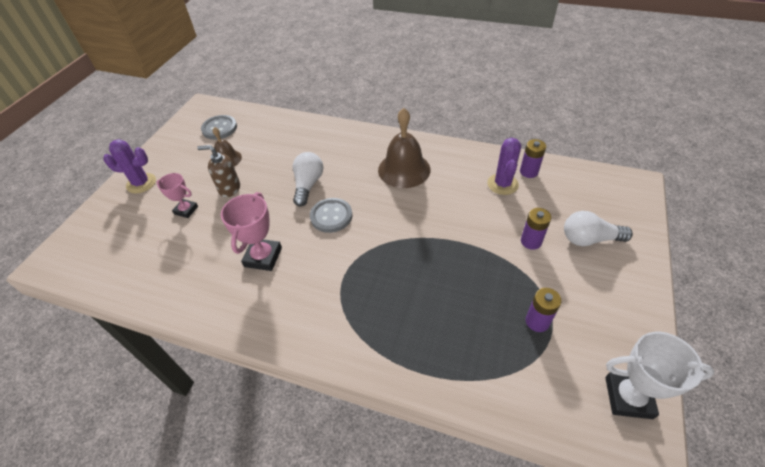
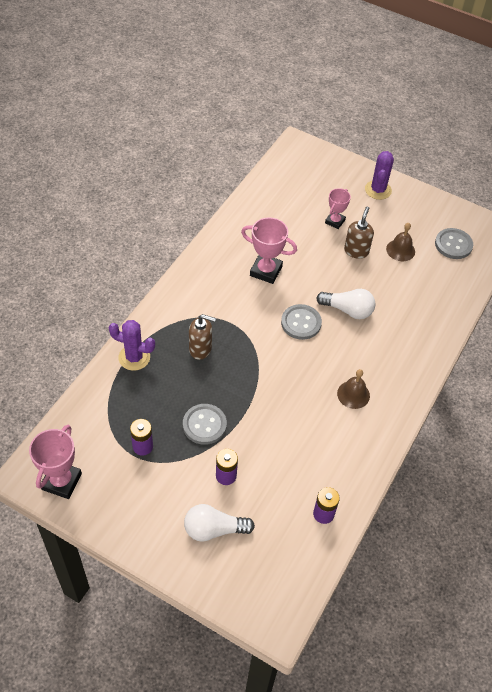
camera: 95 degrees right, 5 degrees up
(388, 296) = (200, 349): none -> brown soap dispenser
(404, 169) = (353, 394): brown bell -> brown bell, size x0.57
(484, 270) = (204, 425): none -> grey button
(502, 184) = (310, 480): purple cactus -> purple cactus (134, 357)
(589, 239) = (214, 529): white light bulb -> white light bulb turned 105 degrees counterclockwise
(628, 397) = (61, 481): white trophy -> pink trophy

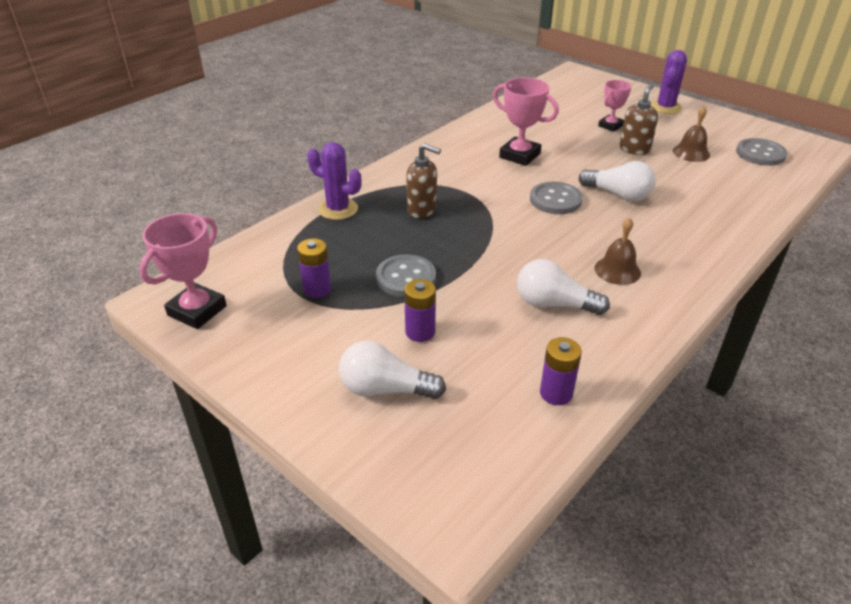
camera: 15 degrees right, 15 degrees down
(313, 435) = (554, 304): none -> white light bulb

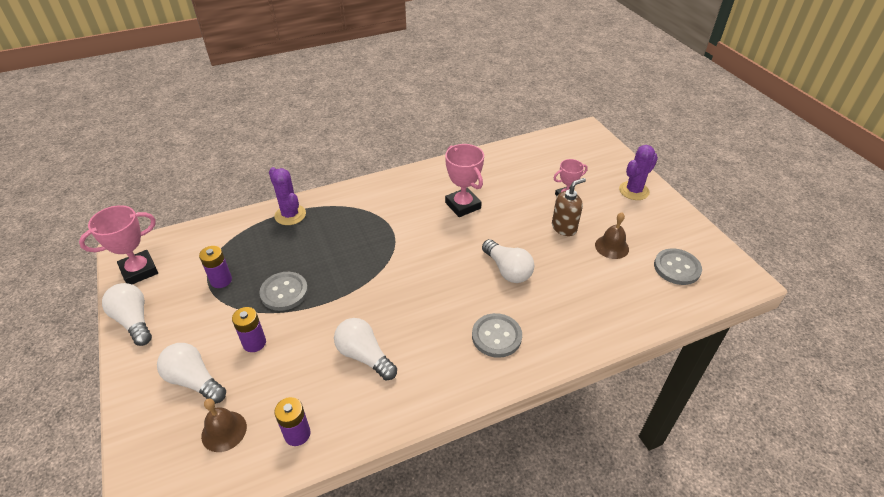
camera: 25 degrees right, 5 degrees up
(243, 359) = (134, 321): none -> white light bulb
(422, 210) = (346, 235): brown soap dispenser -> none
(555, 200) = (452, 258): grey button -> grey button (496, 336)
(617, 270) = (439, 343): brown bell -> brown bell (224, 431)

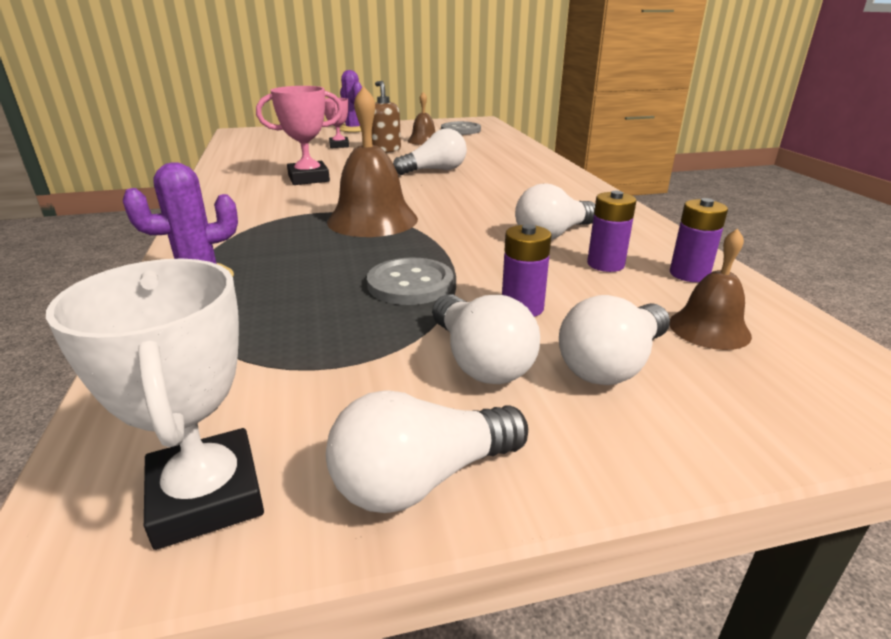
camera: 80 degrees left, 15 degrees down
(139, 271) = (206, 496): pink trophy -> white trophy
(204, 329) = (480, 361): none -> white light bulb
(221, 280) = (341, 348): purple battery -> purple battery (605, 264)
(381, 257) = (372, 220): none -> brown bell
(496, 336) = (528, 180): grey button -> none

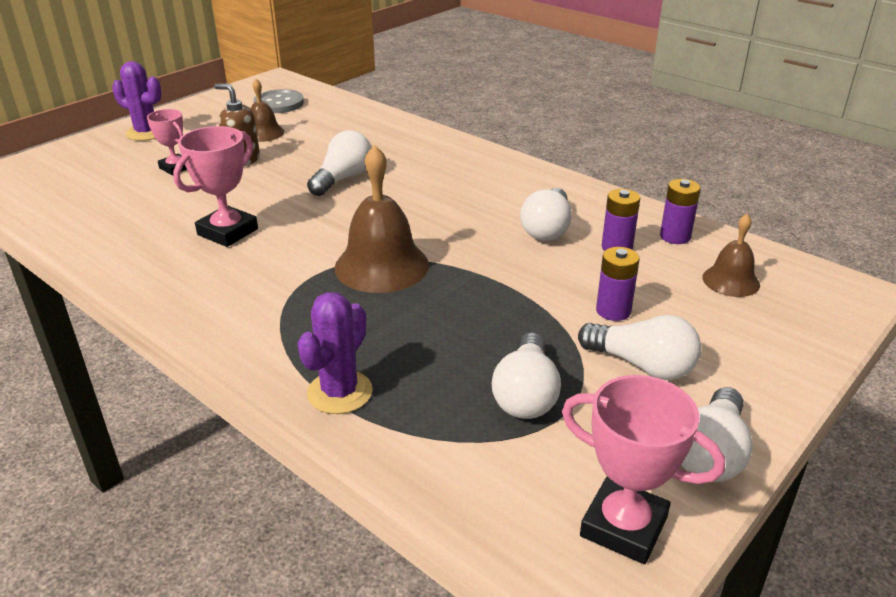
camera: 35 degrees left, 5 degrees up
(206, 496) = (623, 526): white trophy -> pink trophy
(410, 284) = (513, 322): grey button -> none
(612, 364) = (712, 332): white light bulb -> white light bulb (526, 395)

